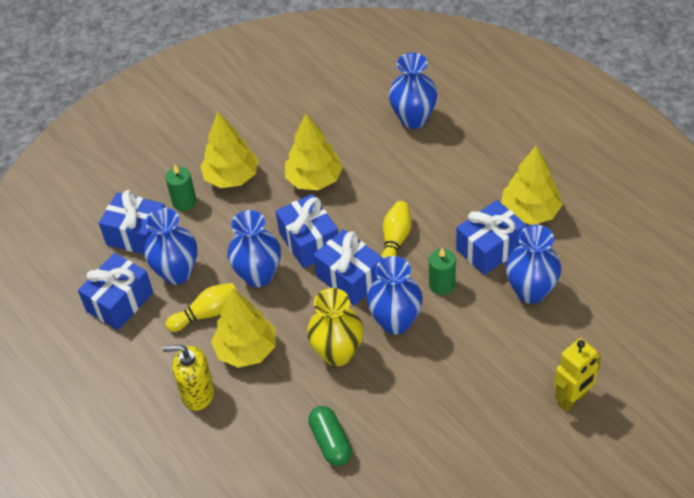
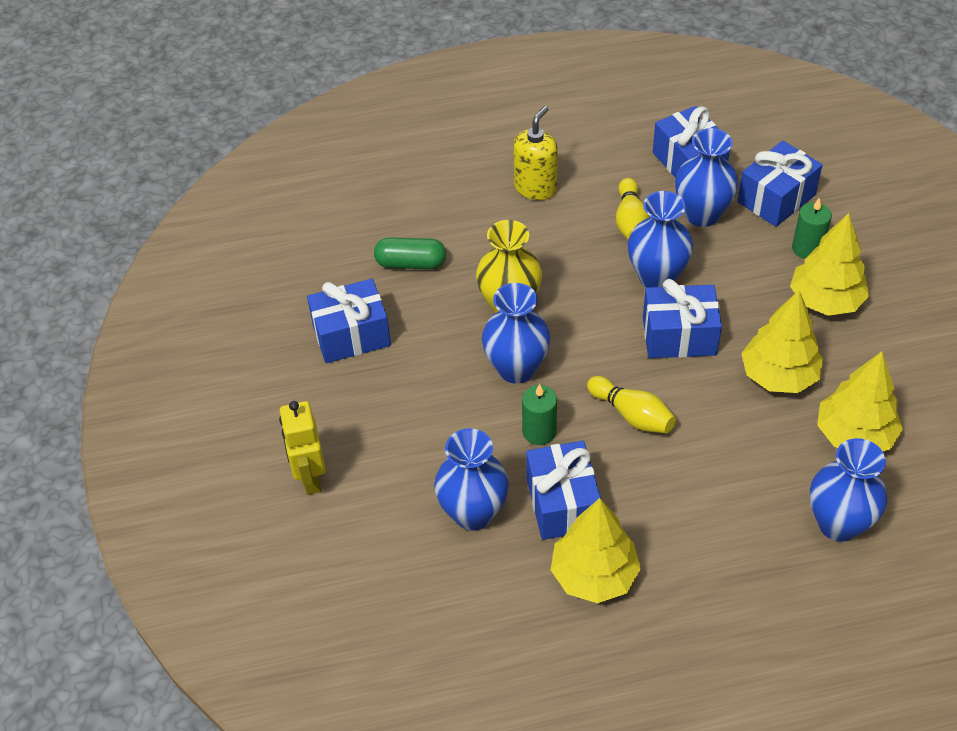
camera: 115 degrees right, 0 degrees up
(246, 350) = (563, 237): yellow tree -> yellow tree (854, 435)
(350, 278) = (603, 352): blue gift -> blue gift (351, 335)

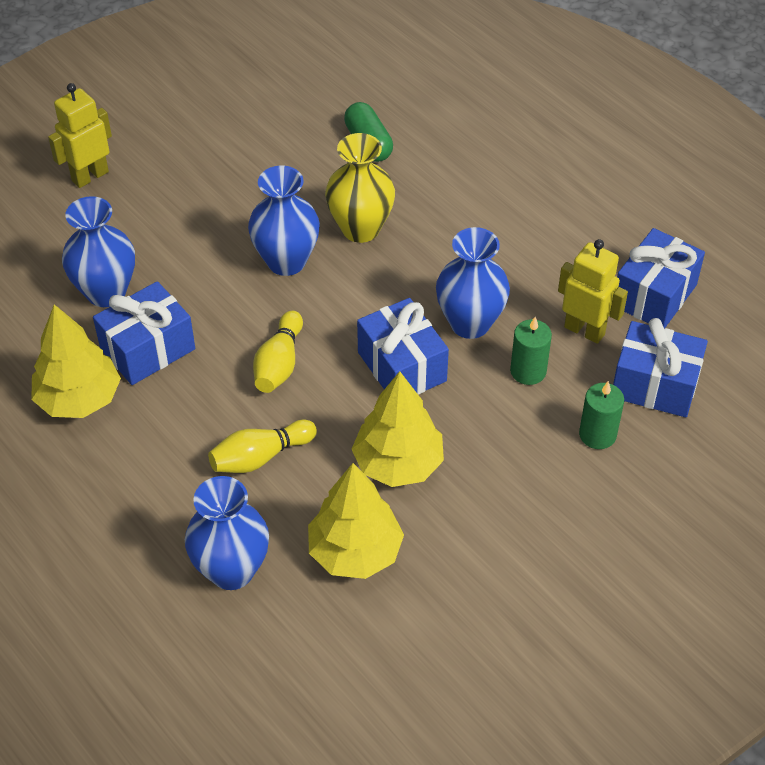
camera: 60 degrees right, 0 degrees up
(351, 335) = (259, 139): blue gift -> none
(535, 188) = (528, 191): yellow soap dispenser -> none
(539, 431) = (221, 304): green candle -> green candle (528, 371)
(630, 221) = (533, 278): yellow bowling pin -> yellow bowling pin (260, 457)
(702, 214) = (584, 330): blue vase -> yellow robot
(826, 301) = (530, 473): yellow tree -> none

